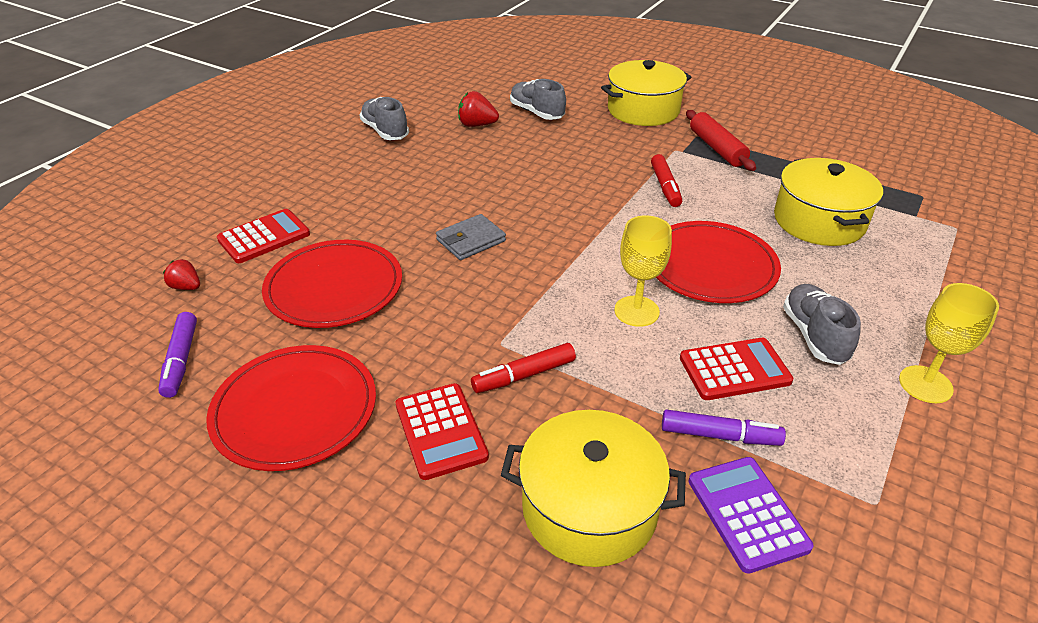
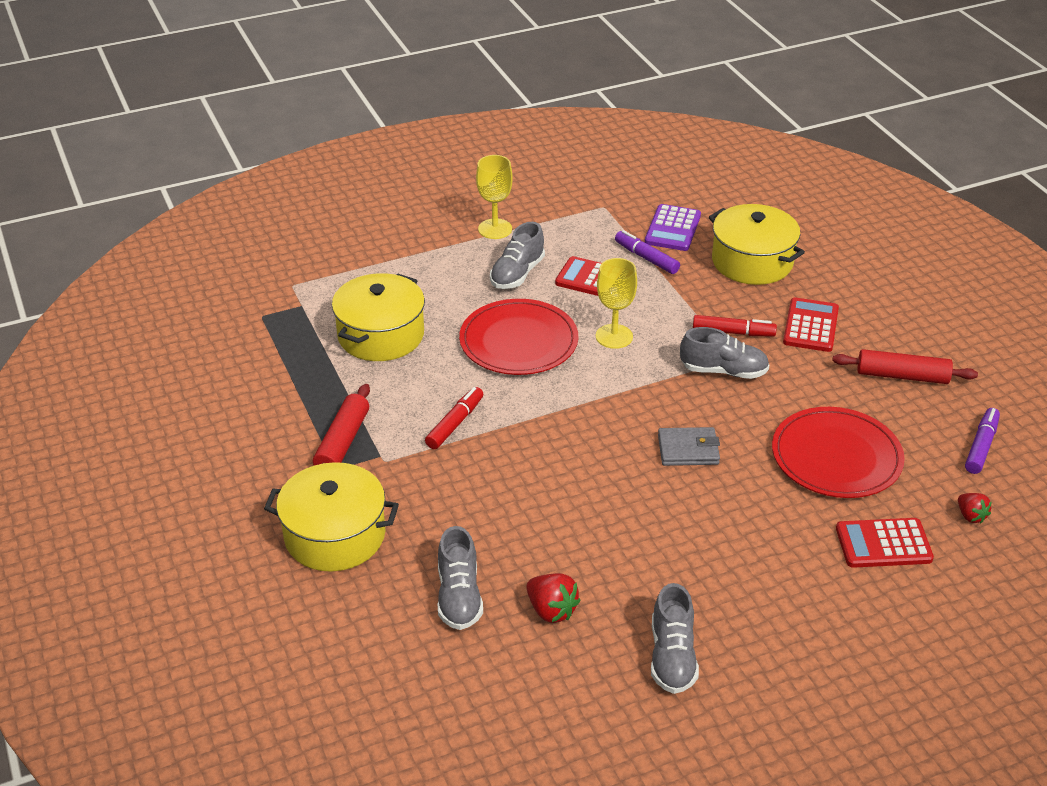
camera: 145 degrees left, 0 degrees up
(295, 410) = (902, 376): red plate -> red rolling pin
(497, 324) = (723, 371): none -> grey shoe

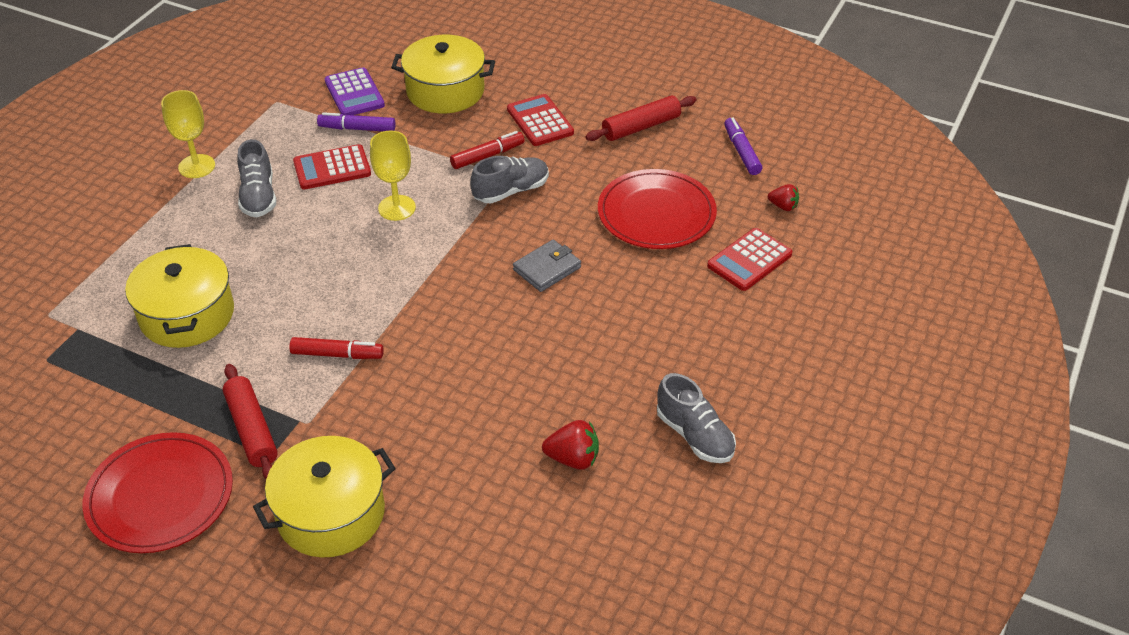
camera: 40 degrees left, 5 degrees up
(455, 423) = (337, 354): red marker -> red marker turned 105 degrees clockwise
(459, 596) = (490, 495): grey shoe -> none
(518, 341) = (320, 254): red plate -> red plate (160, 496)

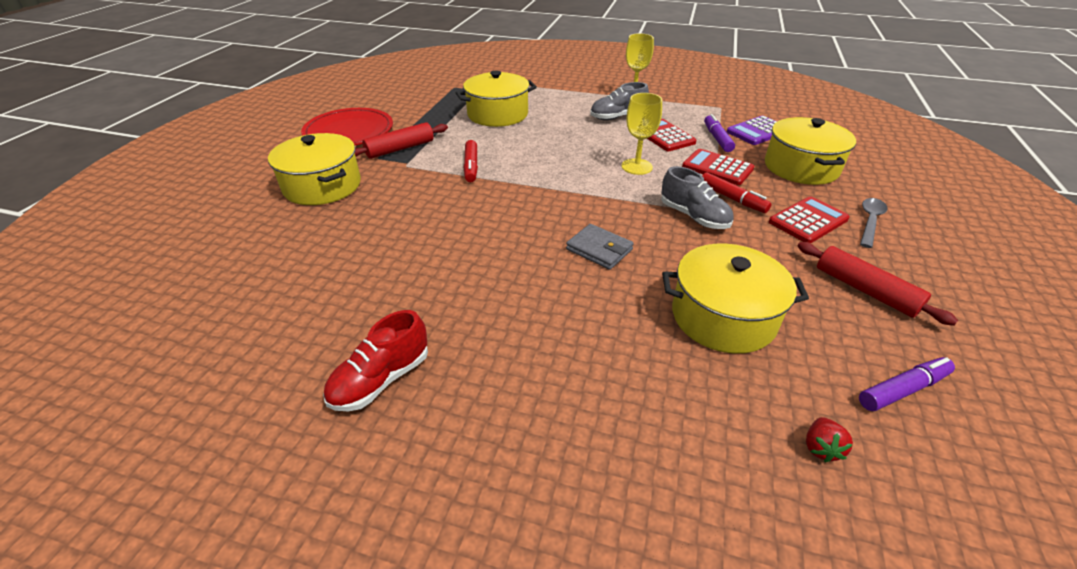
camera: 80 degrees right, 5 degrees down
(552, 86) = (870, 221): none -> grey spoon
(573, 459) = (358, 293): red strawberry -> none
(656, 213) = (723, 317): red plate -> yellow pot
(695, 435) = (381, 380): grey shoe -> red shoe
(749, 260) = (686, 413): red calculator -> red calculator (717, 168)

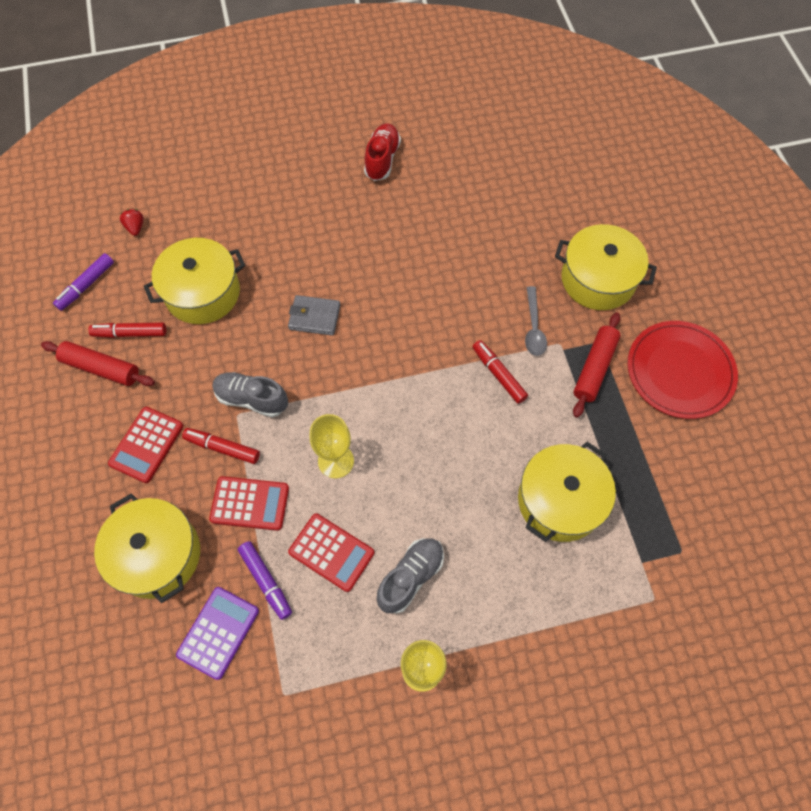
camera: 150 degrees right, 25 degrees up
(827, 310) = (130, 333): none -> red marker
(870, 221) = (88, 473): grey spoon -> grey spoon (533, 327)

